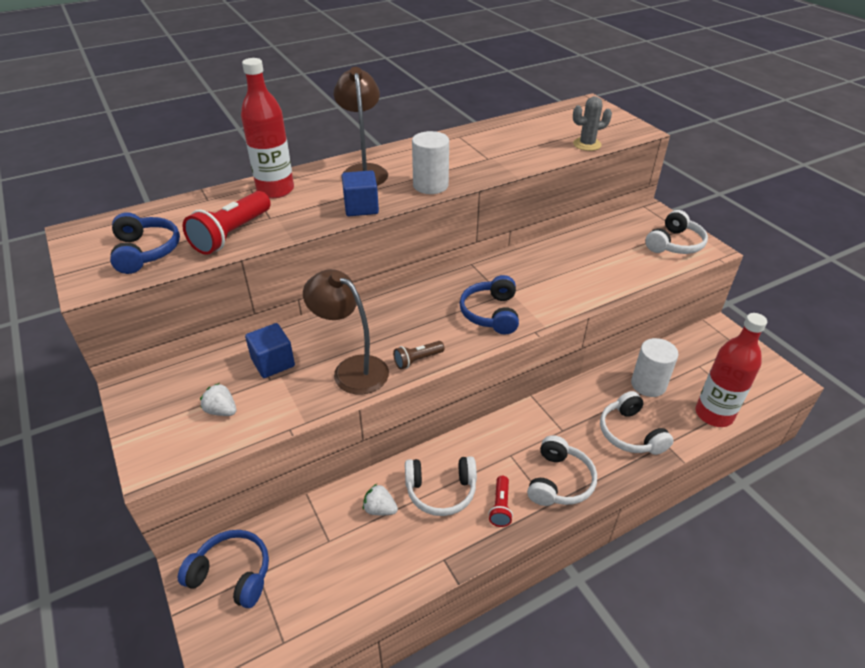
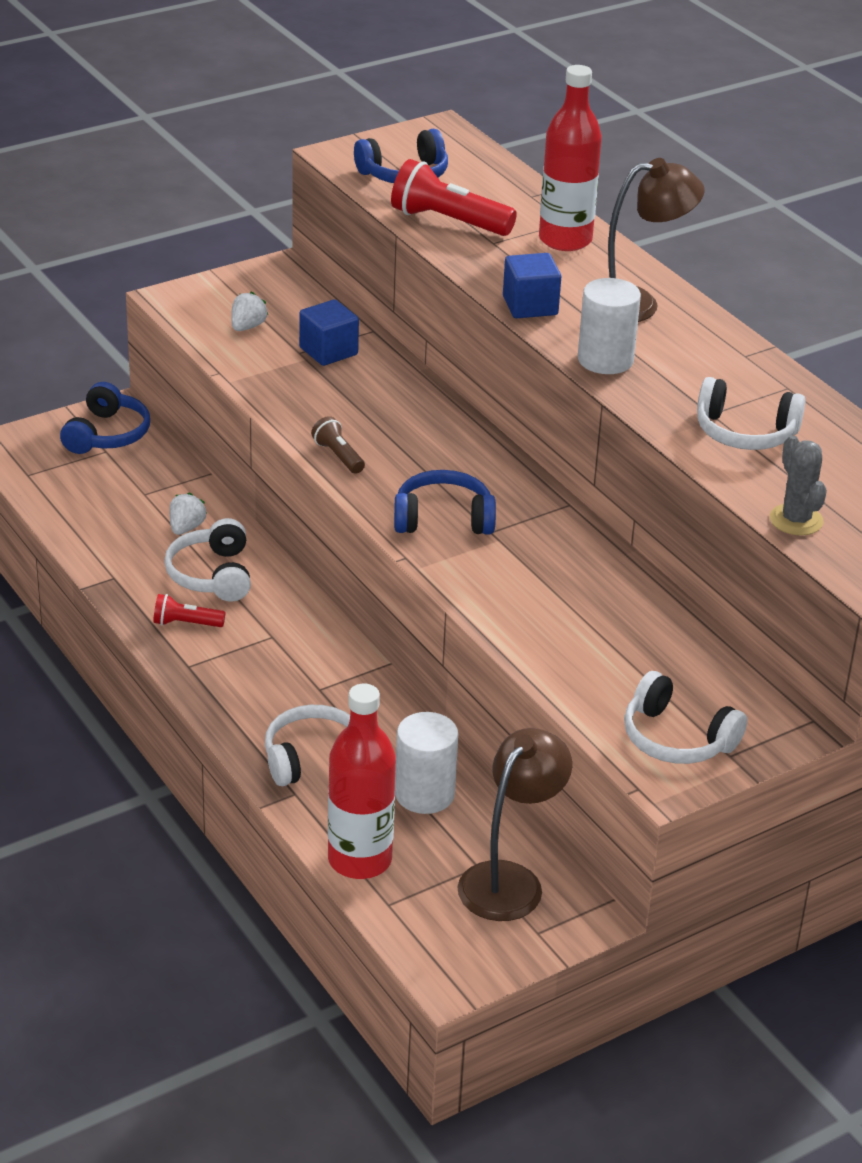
camera: 85 degrees right, 5 degrees down
(352, 369) = (319, 407): brown lamp -> brown lamp (510, 880)
(559, 481) = (226, 678): white headphones -> white headphones (745, 432)

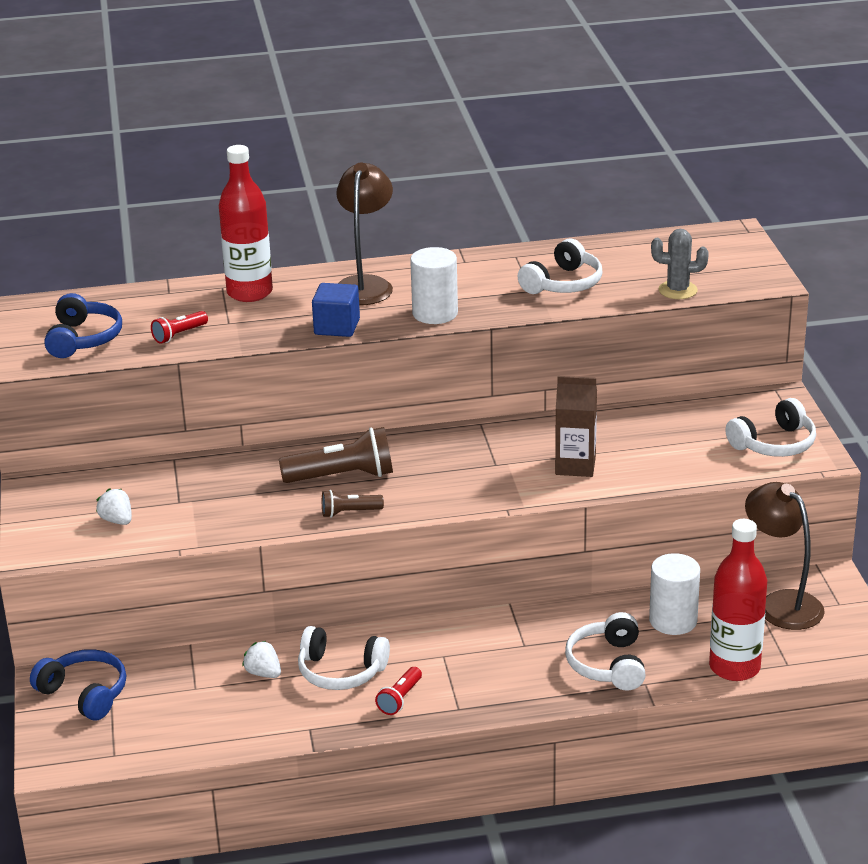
camera: 65 degrees left, 5 degrees down
(328, 351) = (189, 487): blue cube -> none
(403, 436) = (342, 476): none -> brown flashlight
(443, 519) = (467, 481): blue headphones -> none
(448, 221) = (179, 335): red flashlight -> red flashlight, size x0.54
(524, 589) = (575, 466): none -> brown carton

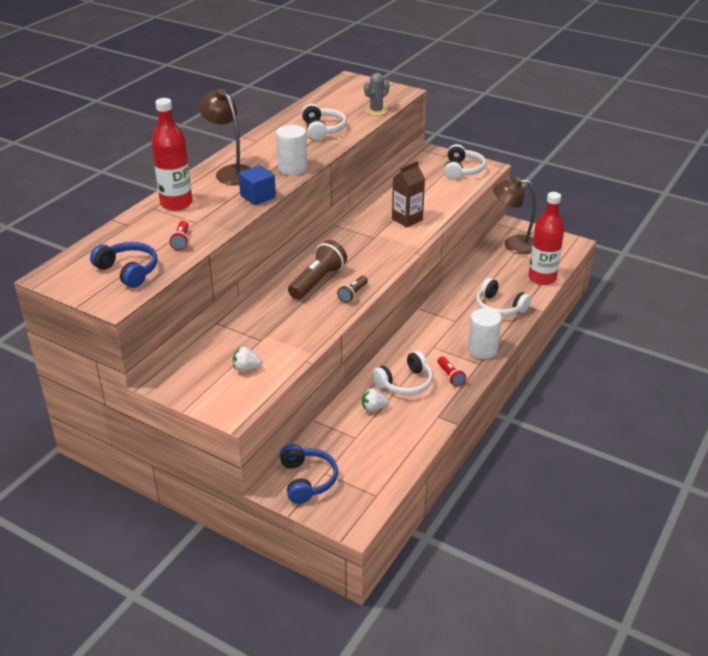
camera: 50 degrees left, 5 degrees up
(85, 694) = (307, 480): blue headphones -> blue headphones turned 90 degrees clockwise
(673, 620) = (490, 275): white cylinder -> white cylinder (482, 350)

